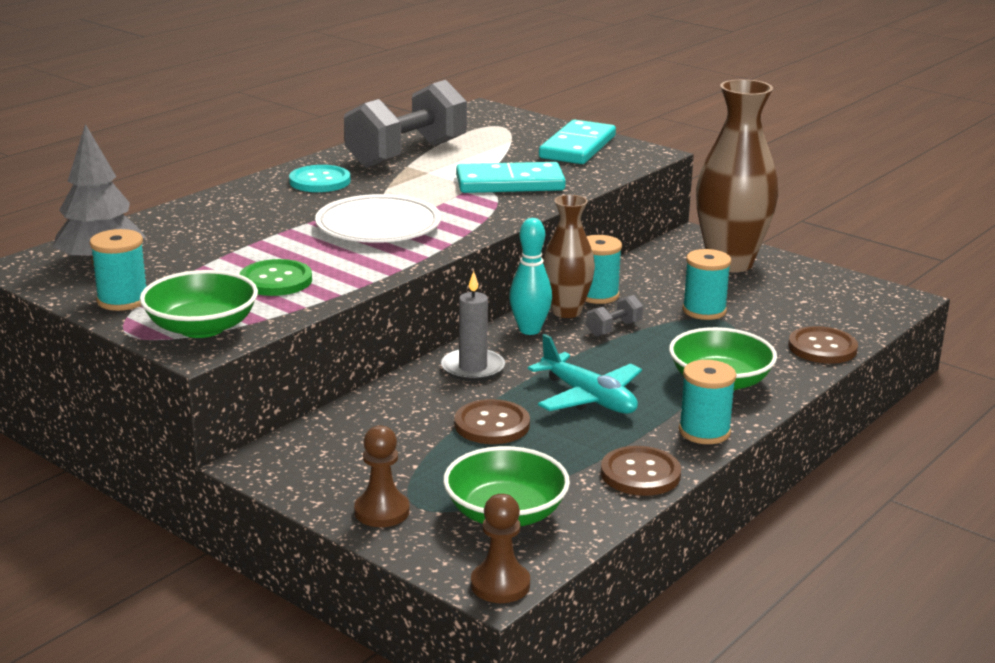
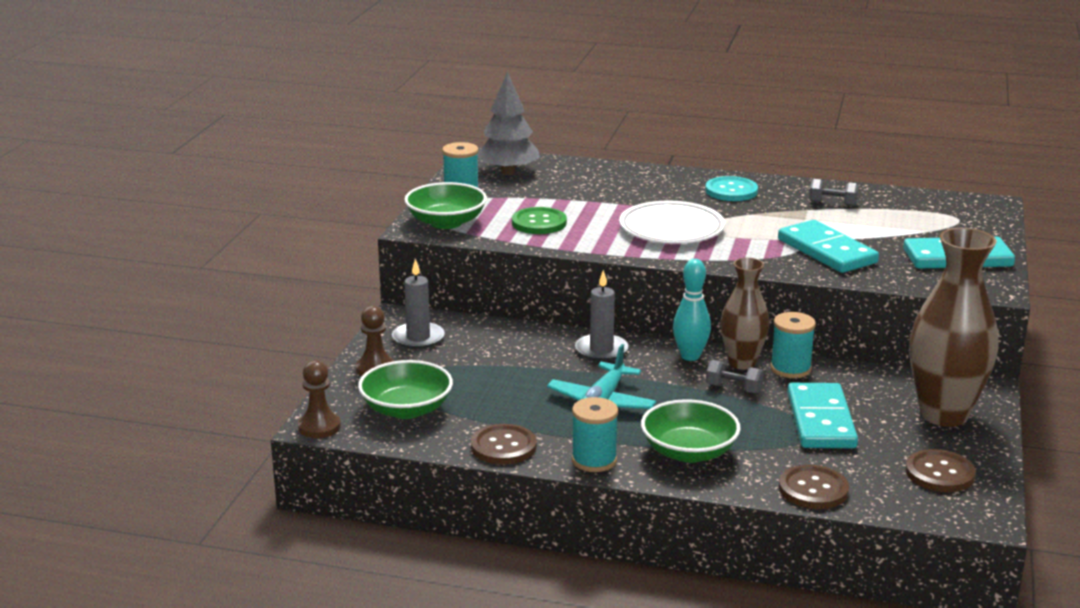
camera: 65 degrees right, 0 degrees up
(330, 465) = (418, 338): none -> grey candle
(407, 154) = (832, 203): grey dumbbell -> grey dumbbell, size x0.41
(492, 425) = (523, 377): brown button -> brown button (939, 473)
(704, 311) = (820, 420): turquoise spool -> turquoise domino

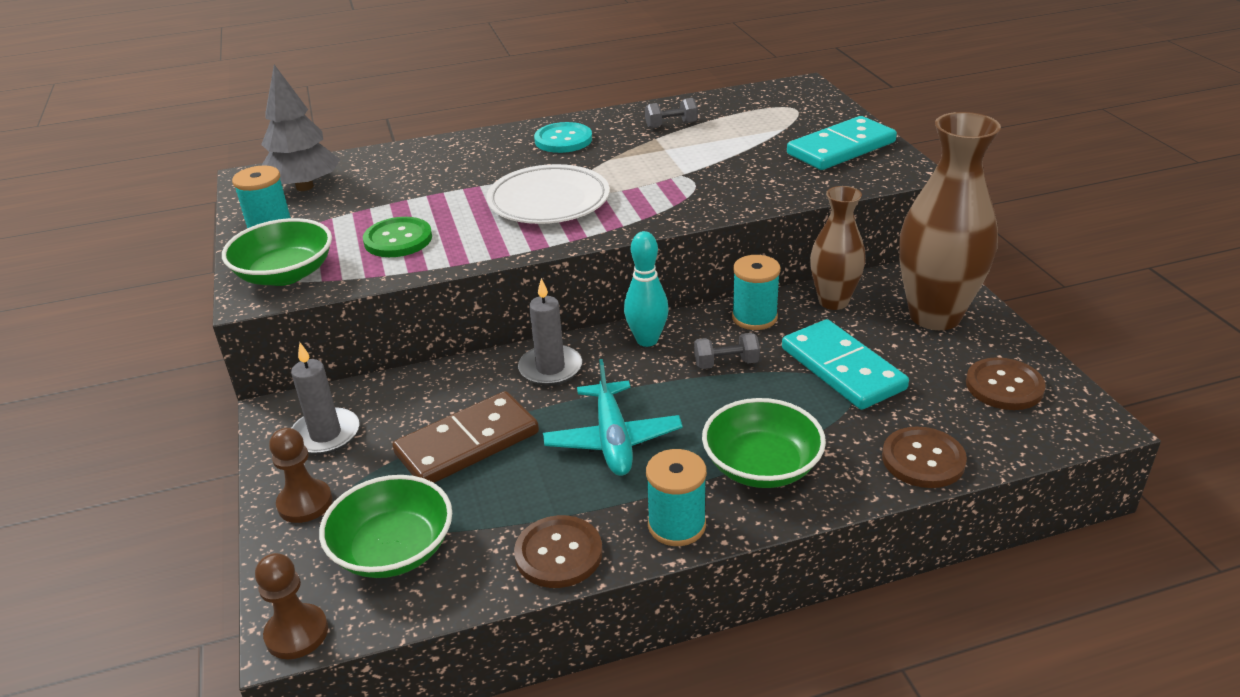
camera: 30 degrees left, 10 degrees up
(502, 373) = (467, 443): none -> brown domino
(742, 363) = (704, 328): brown vase -> brown vase (833, 301)
(826, 251) = (723, 178): turquoise domino -> none

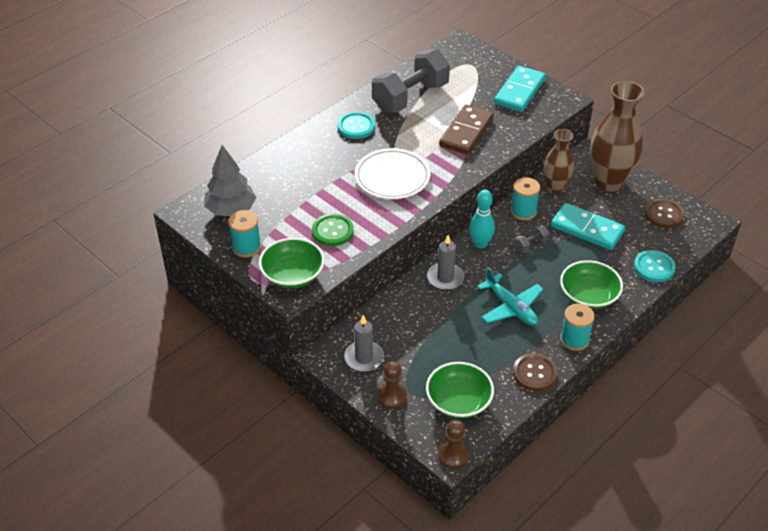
camera: 30 degrees left, 10 degrees up
(467, 443) = (442, 335): brown domino -> brown domino (466, 132)
(671, 125) = (410, 97): grey dumbbell -> grey dumbbell, size x2.46
(923, 459) = (654, 267): brown button -> turquoise button

